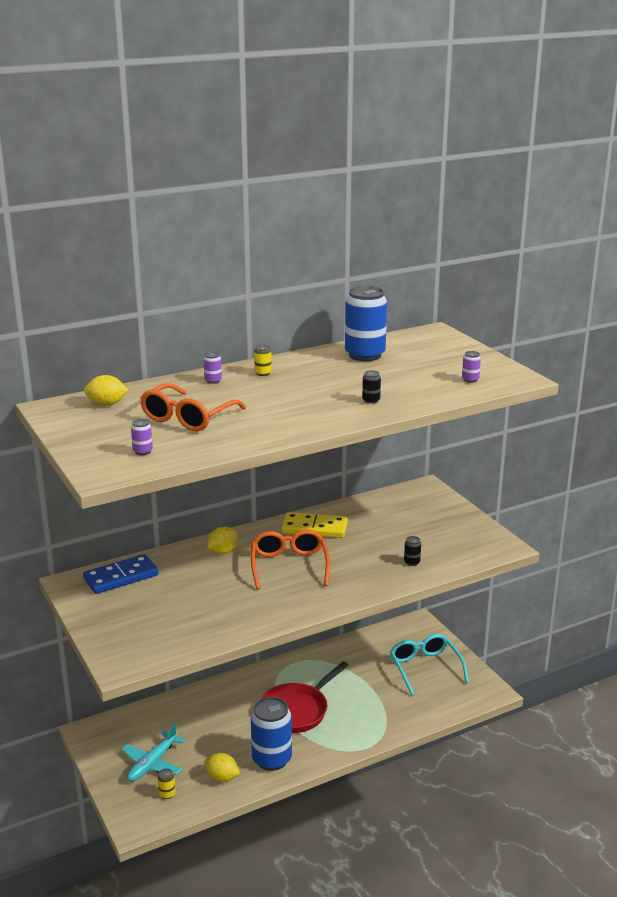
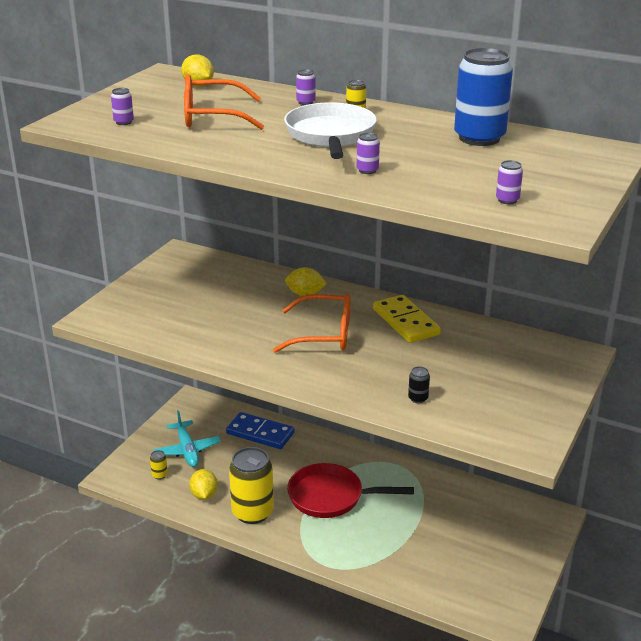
camera: 55 degrees right, 5 degrees up
(121, 577) = (211, 268): blue domino -> blue domino (260, 433)
(153, 763) = (187, 450): turquoise plane -> turquoise plane turned 105 degrees counterclockwise
(271, 759) = (252, 512): blue can -> yellow can
(289, 566) = (324, 334): orange glasses -> orange glasses turned 45 degrees clockwise
(292, 392) = (331, 136): none -> white pan
(371, 400) = (367, 170): black can -> purple can
(425, 668) = (487, 553): turquoise glasses -> none

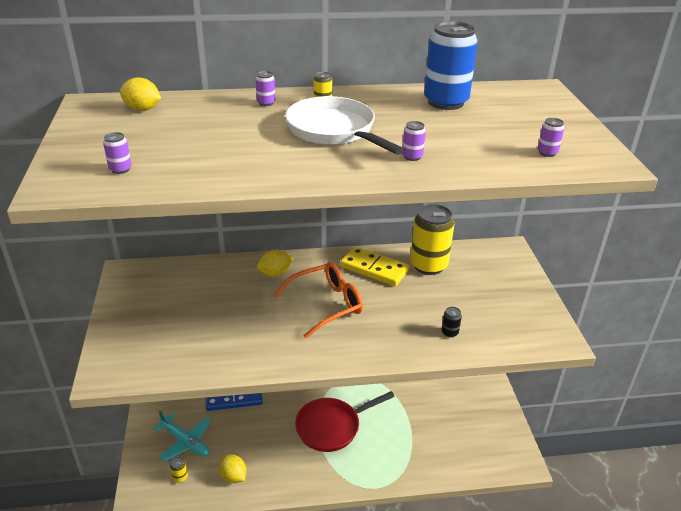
camera: 35 degrees left, 5 degrees up
(212, 117) = (202, 139): orange glasses -> none
(252, 512) = (285, 471): yellow can -> yellow can (428, 265)

